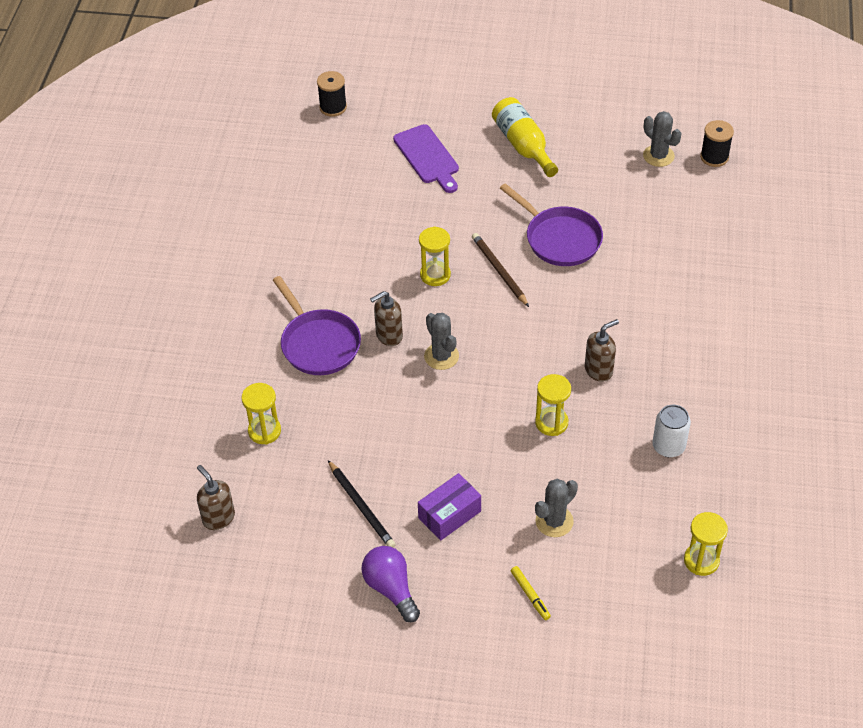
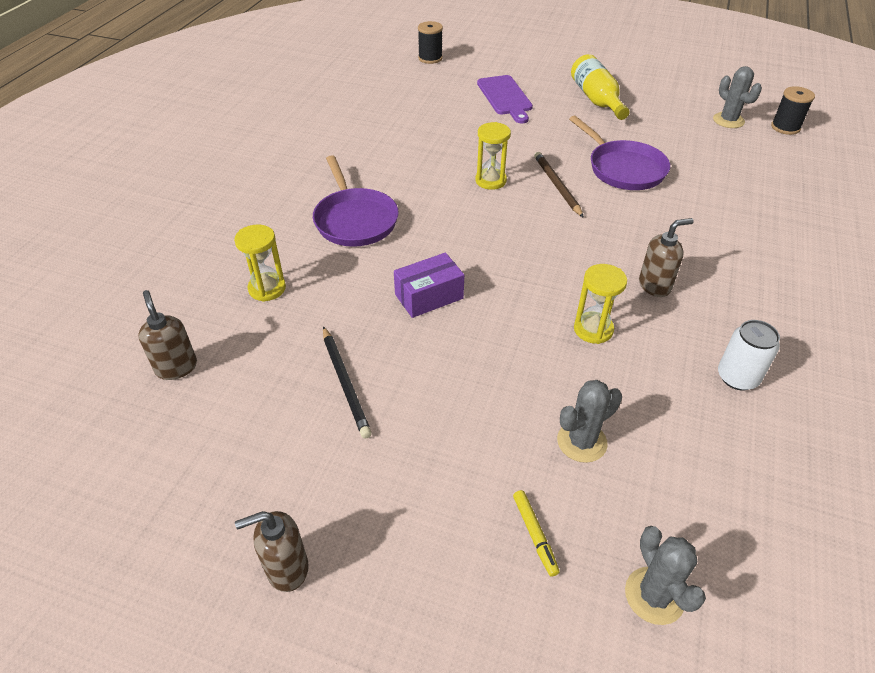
camera: 10 degrees right, 5 degrees down
(388, 335) = (429, 223): brown soap dispenser -> brown soap dispenser (287, 568)
(391, 589) = (349, 490): purple light bulb -> none
(441, 356) = (480, 248): grey cactus -> grey cactus (654, 595)
(449, 514) = (449, 410): purple box -> purple box (429, 296)
(701, 560) = (785, 531): yellow hourglass -> none

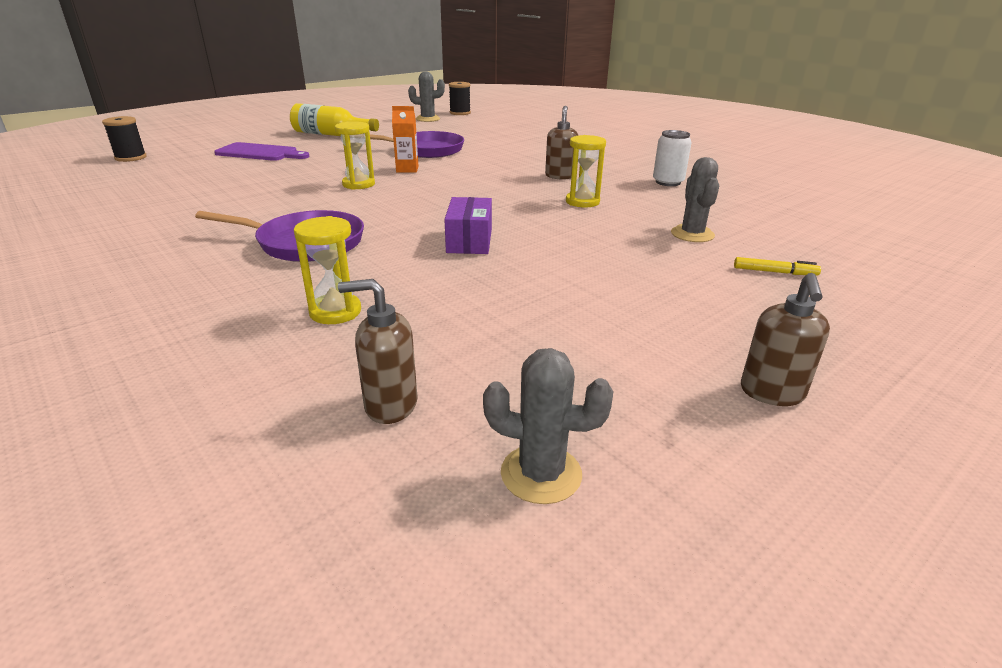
camera: 60 degrees left, 15 degrees down
(345, 383) = (540, 303): black pencil -> none
(557, 186) = (407, 169): brown pencil -> orange carton
(654, 595) = (841, 251): grey cactus -> grey cactus (541, 474)

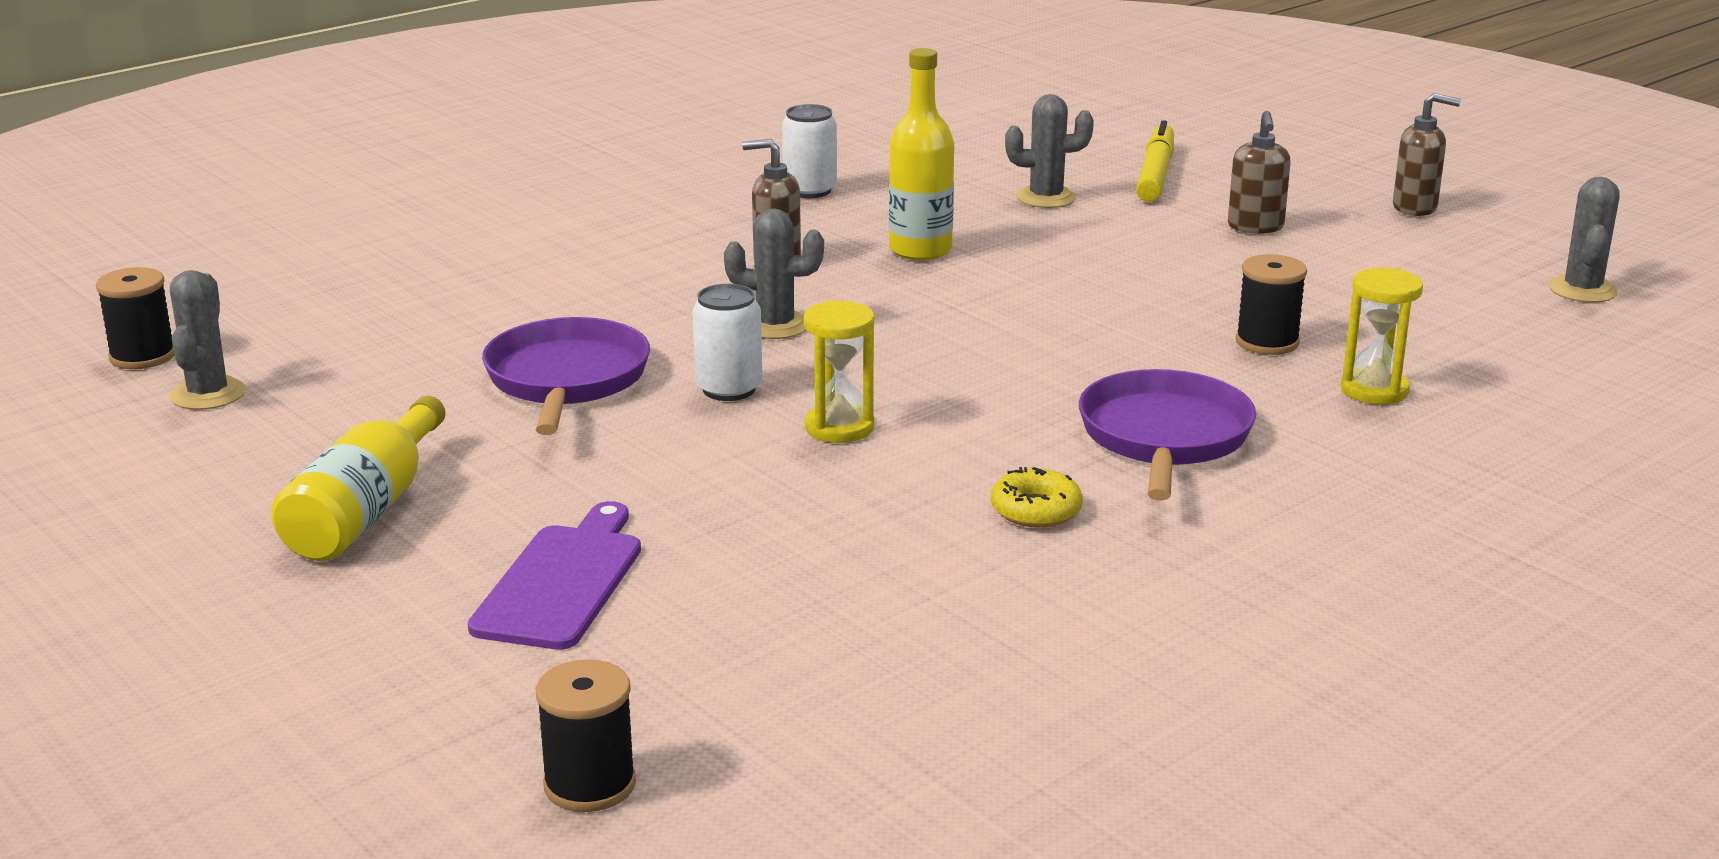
camera: 90 degrees left, 5 degrees down
(248, 213) = (1036, 510): none -> yellow donut
(390, 405) = (1536, 347): brown soap dispenser -> brown soap dispenser (1255, 227)
(407, 169) = (729, 389): orange carton -> white can
(431, 283) = (1267, 342): none -> black spool
(469, 241) = (1114, 324): purple box -> none
(476, 176) = (775, 326): none -> grey cactus
(582, 202) = (920, 250): yellow hourglass -> yellow bottle
(774, 272) = (1155, 174): yellow marker -> yellow marker, size x1.84

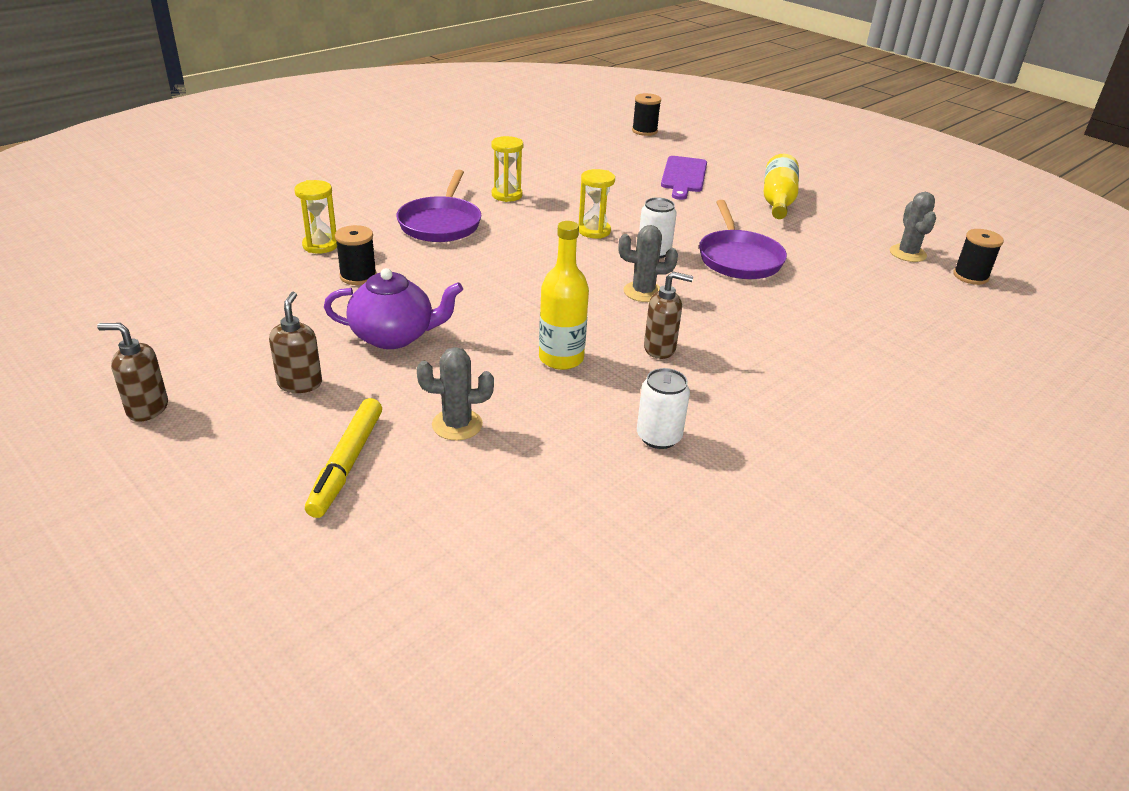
camera: 175 degrees right, 10 degrees up
(1036, 510) = (507, 195): yellow donut -> yellow hourglass
(1162, 270) = (394, 336): none -> purple teapot
(1582, 290) = (119, 314): grey cactus -> none

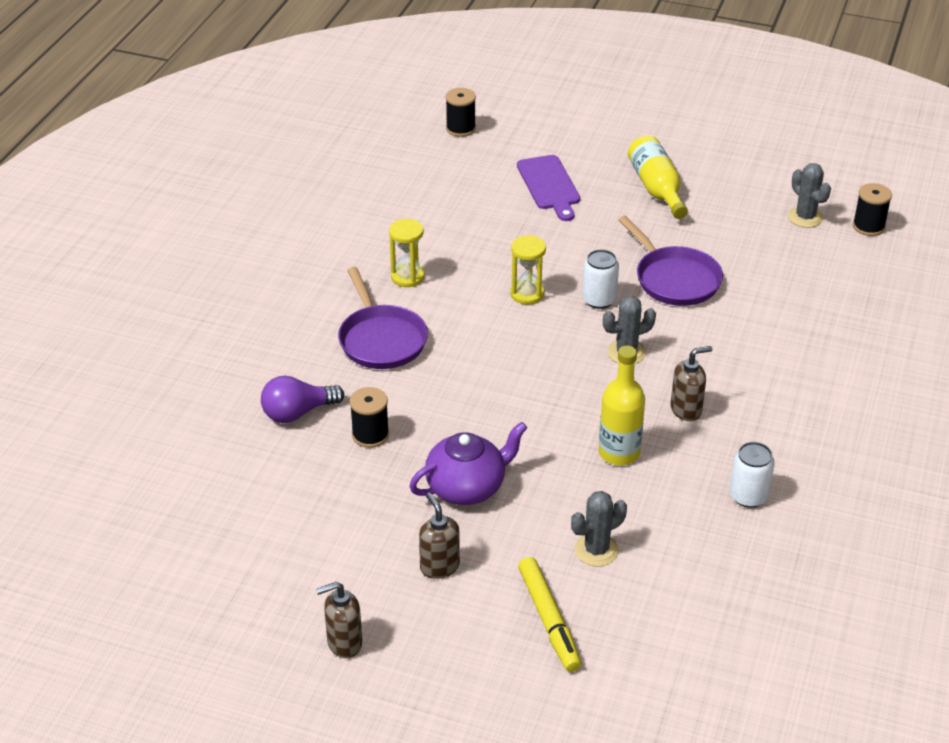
camera: 25 degrees left, 5 degrees up
(320, 245) = (298, 413): yellow hourglass -> purple light bulb

